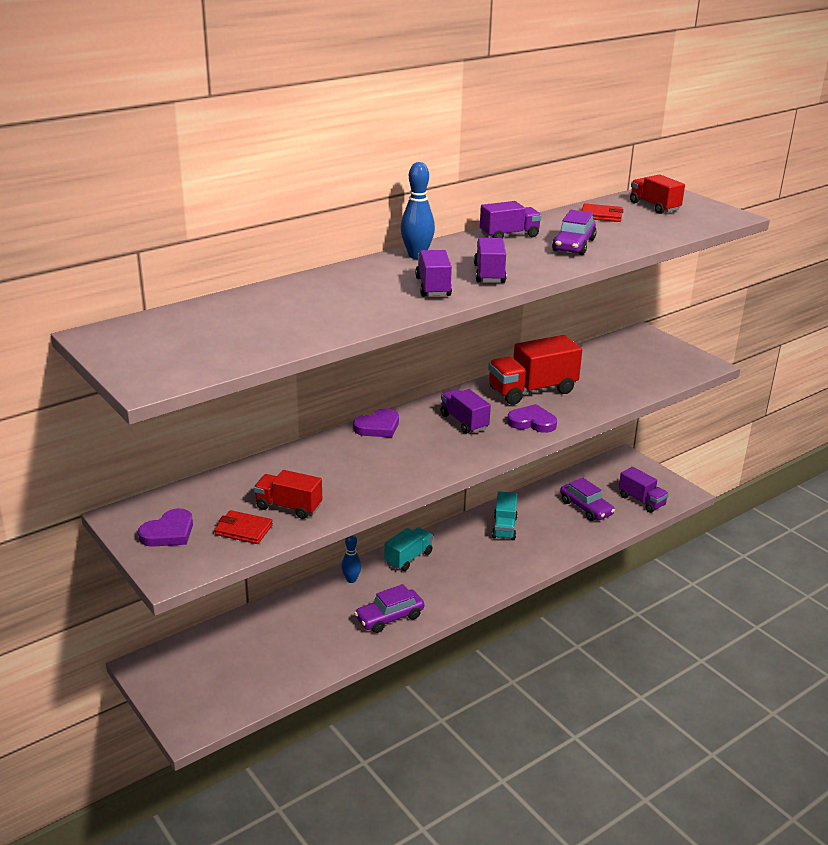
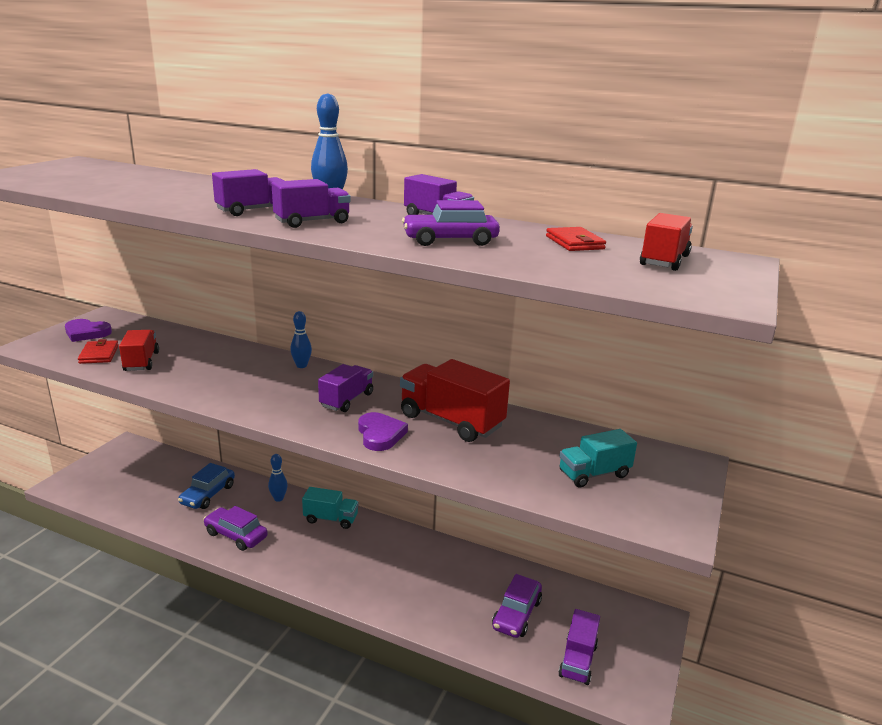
camera: 60 degrees right, 5 degrees down
(306, 622) = (208, 495): none -> blue car
(378, 427) = (301, 366): purple heart -> blue bowling pin
(504, 528) = (426, 563): turquoise truck -> turquoise truck (594, 474)

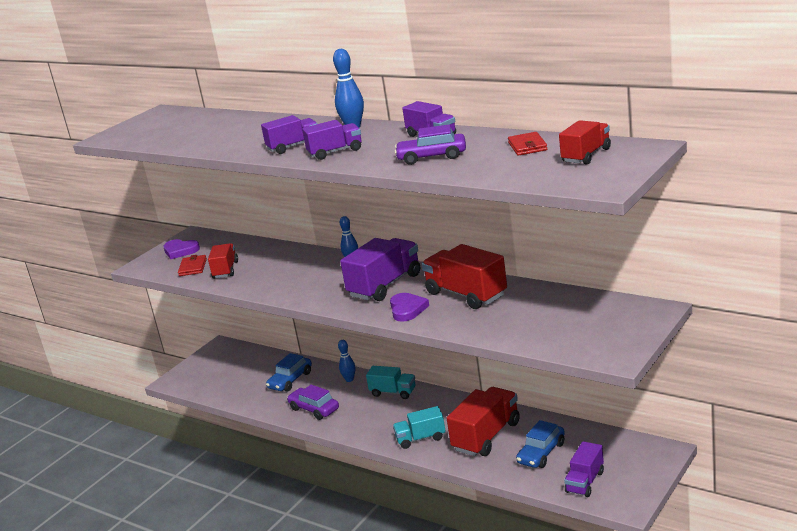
camera: 15 degrees right, 0 degrees up
(347, 400) = (385, 285): purple truck -> purple truck, size x1.64
(447, 586) = (486, 436): none -> red truck
(516, 614) = (541, 453): purple car -> blue car
(594, 474) = (569, 324): turquoise truck -> turquoise truck (421, 438)

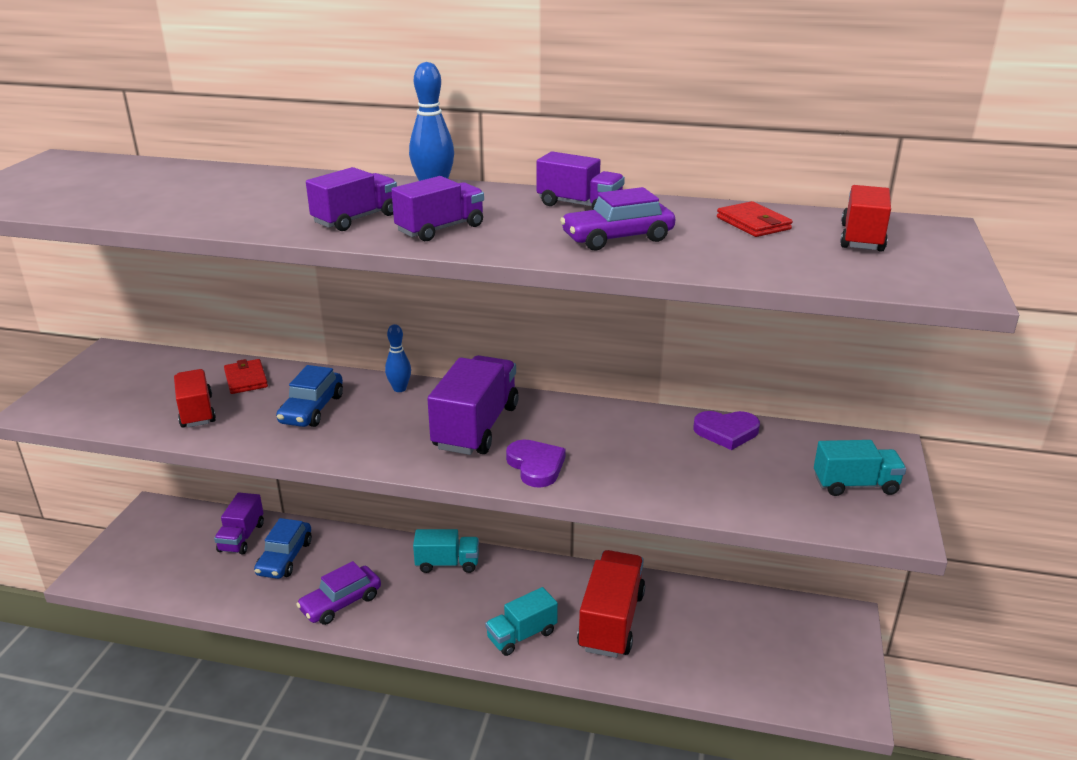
camera: 25 degrees left, 5 degrees up
(180, 251) = (101, 381): purple heart -> purple heart (726, 432)
(193, 267) = (136, 409): red wallet -> red wallet (246, 379)
(314, 409) = (341, 603): purple car -> purple car turned 60 degrees counterclockwise
(349, 379) = (374, 548): blue bowling pin -> none
(466, 294) = (608, 436): red truck -> none
(541, 453) = (698, 639): blue car -> blue car (312, 409)
(585, 482) = (779, 679): purple truck -> purple truck (241, 537)
(611, 331) = (855, 485): none -> turquoise truck

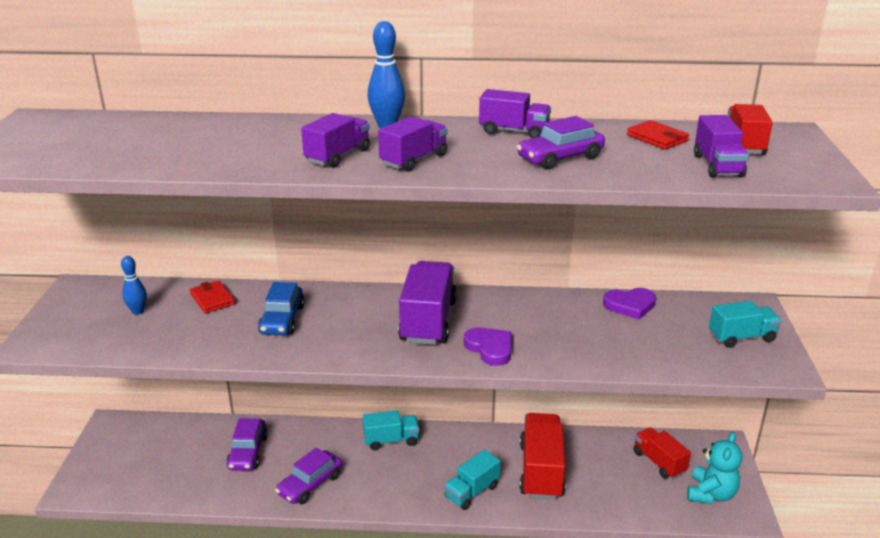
camera: 10 degrees left, 0 degrees up
(197, 412) = (181, 332): red truck -> red truck (659, 462)
(241, 537) = (203, 439): purple truck -> purple truck (717, 166)
(285, 558) = (248, 452): blue car -> purple car
(399, 389) = (350, 295): blue bowling pin -> blue bowling pin (138, 311)
(814, 677) = (711, 494): none -> turquoise teddy bear

